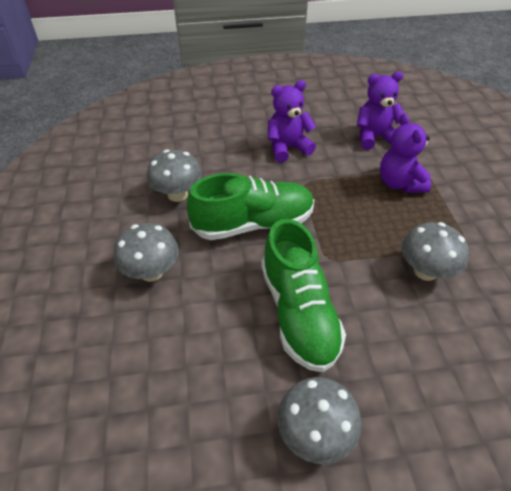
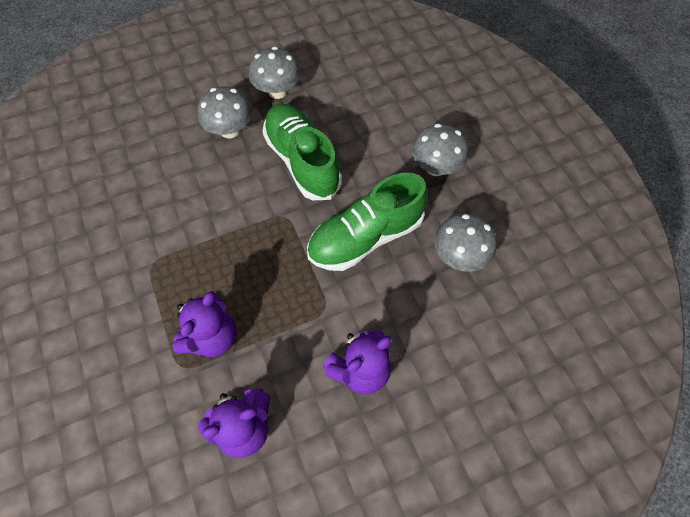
camera: 165 degrees right, 15 degrees up
(400, 183) = (212, 337): purple teddy bear -> purple teddy bear turned 60 degrees clockwise
(425, 271) = (194, 223): grey mushroom -> grey mushroom (230, 130)

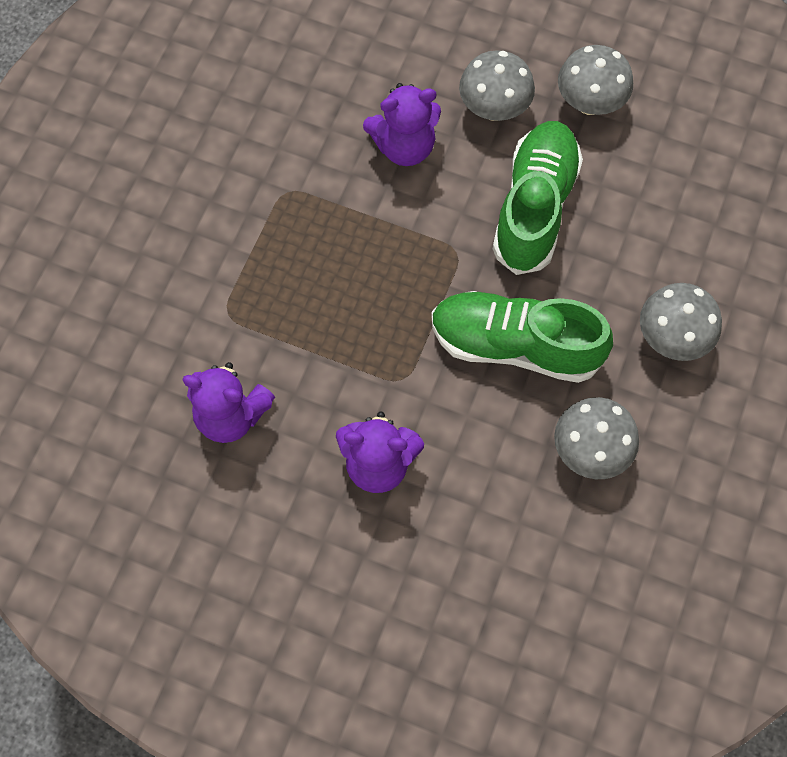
camera: 45 degrees right, 5 degrees up
(212, 337) = (278, 311): purple teddy bear -> purple teddy bear (404, 146)

